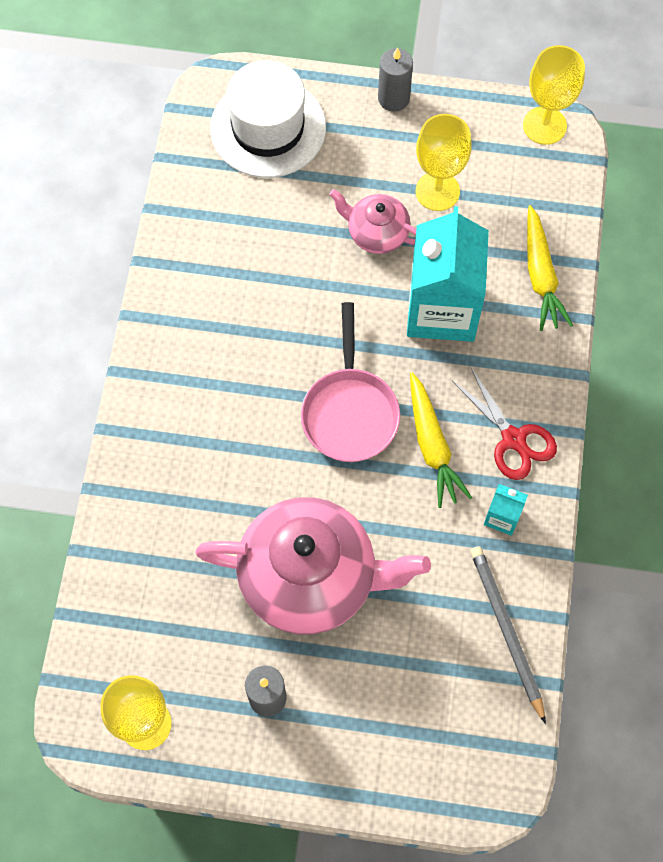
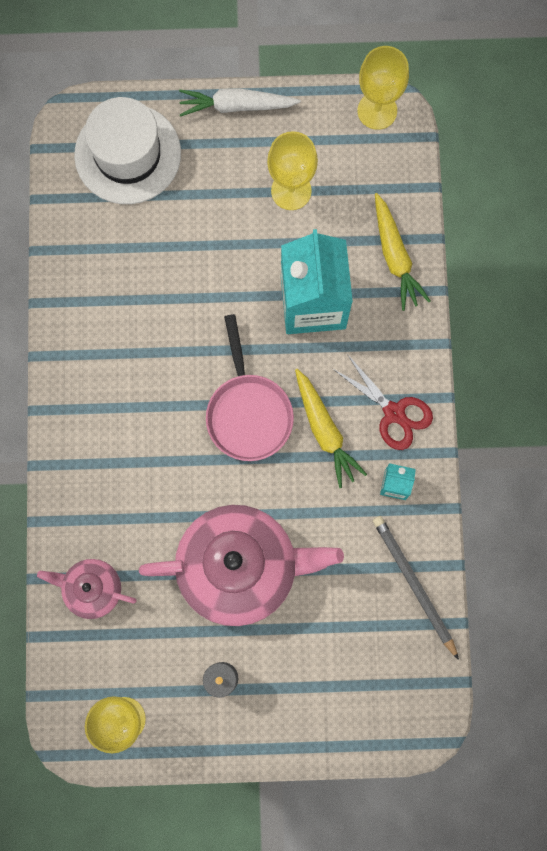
camera: 10 degrees left, 10 degrees up
(376, 233) = (243, 240): pink teapot -> pink teapot (92, 589)
(393, 98) = (236, 106): grey candle -> white carrot

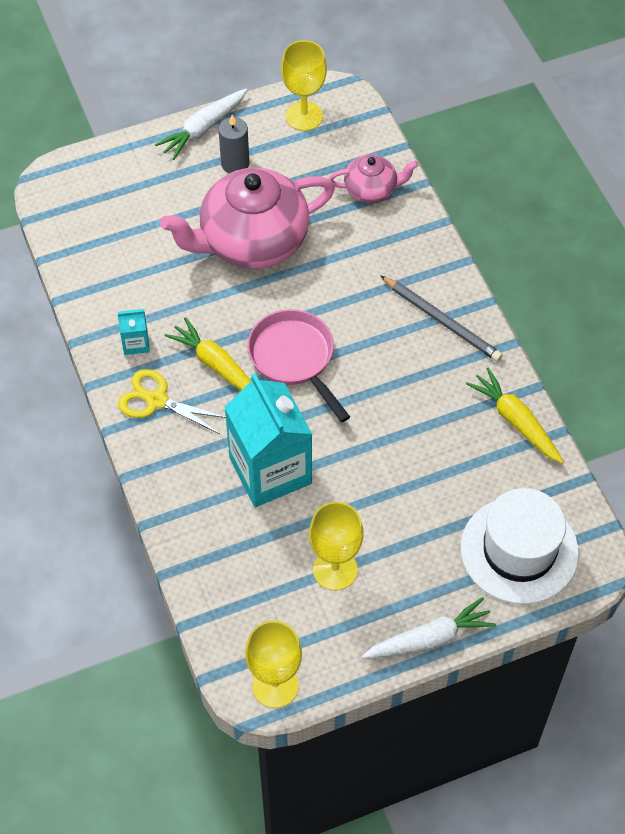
camera: 160 degrees right, 20 degrees down
(239, 742) = (203, 128): none -> white carrot
(394, 412) = (156, 400): red scissors -> yellow scissors
(395, 256) = (203, 541): yellow carrot -> yellow carrot (516, 421)
(413, 584) = (93, 274): grey pencil -> grey pencil (442, 321)

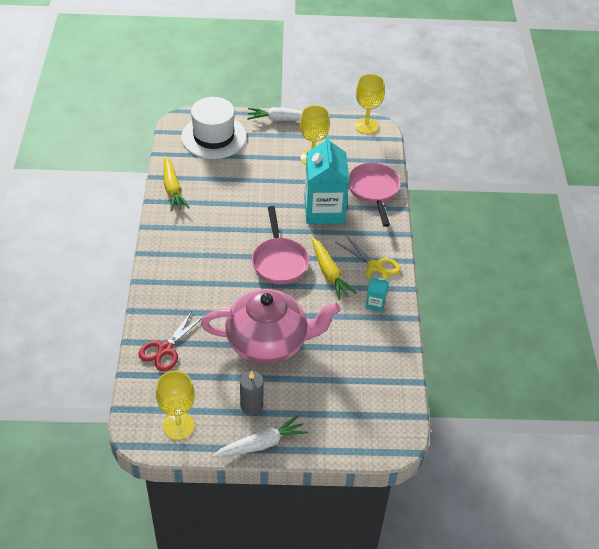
camera: 160 degrees left, 10 degrees down
(208, 540) = (374, 190): none -> pink pan
(371, 190) = (165, 349): pink teapot -> red scissors
(442, 321) = (176, 252): grey pencil -> none

